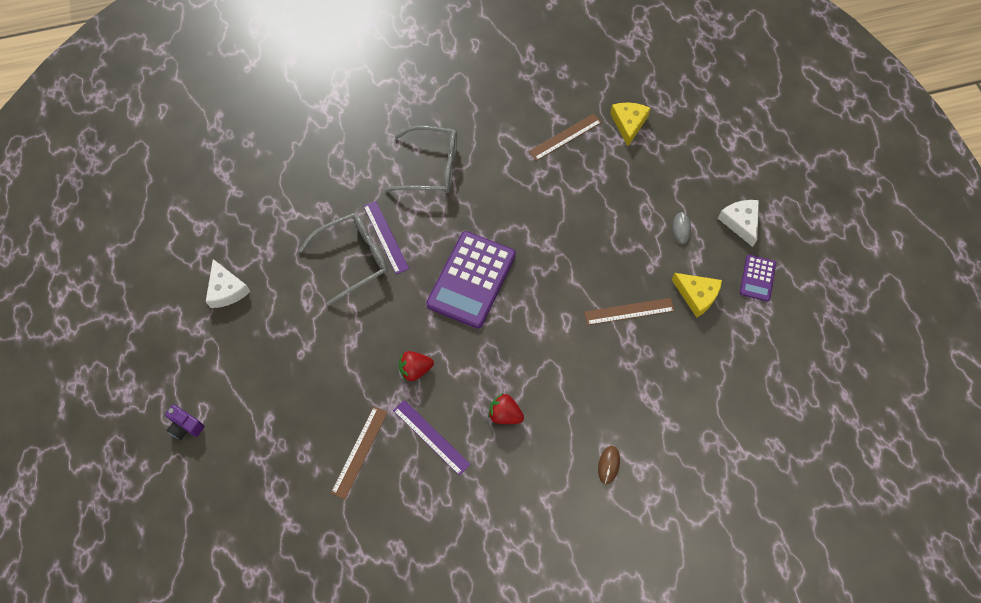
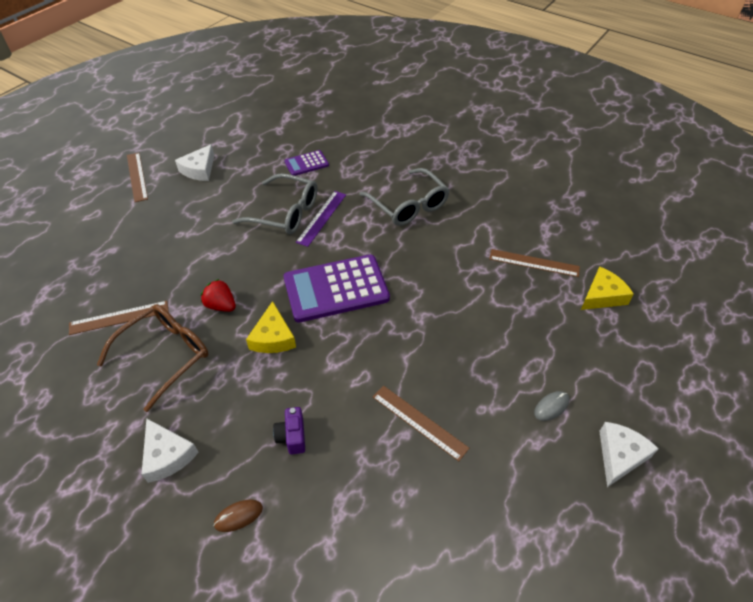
camera: 50 degrees right, 15 degrees down
(183, 346) = (137, 176): none -> brown ruler
(186, 426) = (74, 214): purple camera -> purple camera (292, 436)
(431, 437) = (166, 354): purple ruler -> brown glasses
(505, 414) = (227, 393): red strawberry -> none
(525, 484) = (167, 455): none -> white cheese
(697, 295) = (496, 471): yellow cheese -> yellow cheese (273, 337)
(757, 278) = (578, 518): purple calculator -> purple calculator (306, 163)

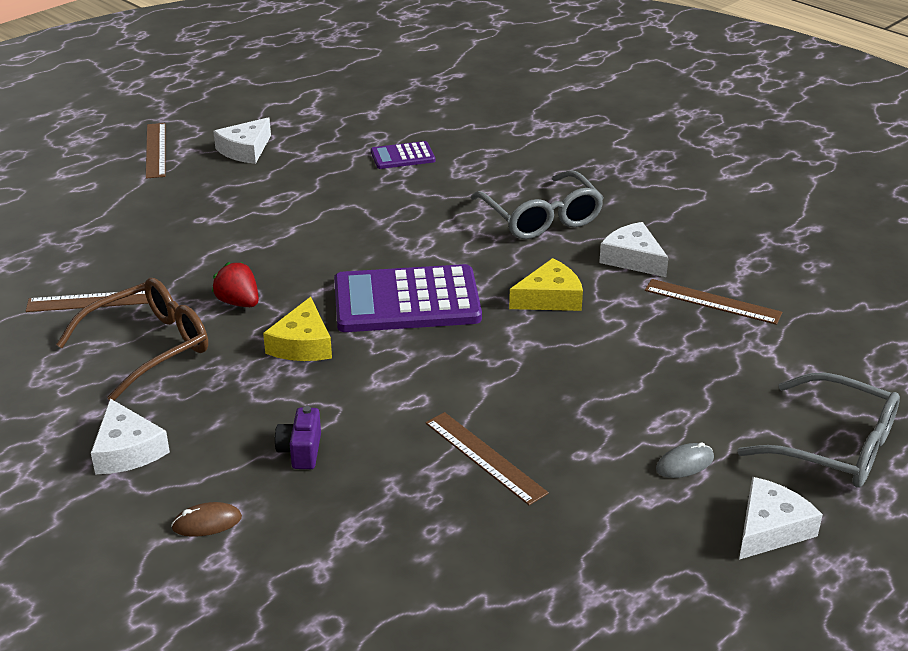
camera: 10 degrees right, 15 degrees down
(286, 213) = (357, 210): grey glasses -> grey glasses (836, 447)
(321, 218) = (408, 220): purple ruler -> none
(475, 233) = (633, 259): none -> white cheese
(602, 296) = (806, 350): yellow cheese -> yellow cheese (550, 298)

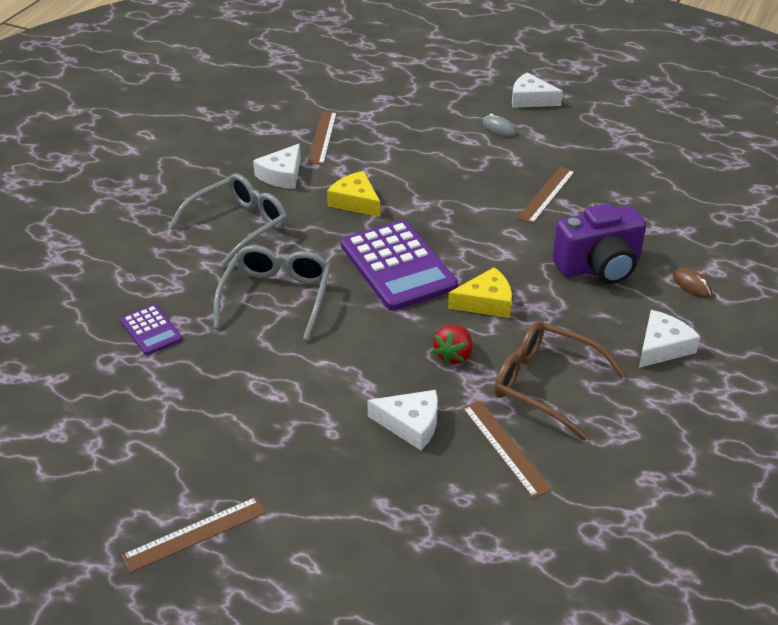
camera: 110 degrees left, 5 degrees up
(245, 150) = (171, 452): white cheese -> white cheese (411, 424)
(301, 451) = (599, 267): purple camera -> purple camera, size x2.07
(836, 447) = (449, 86): grey glasses -> grey glasses (277, 296)

